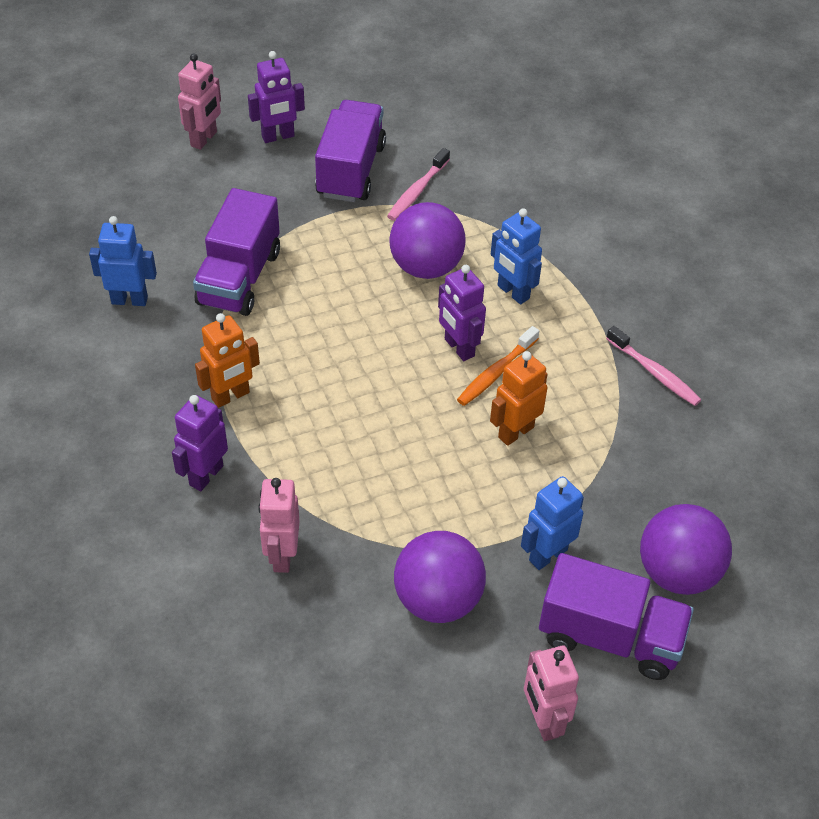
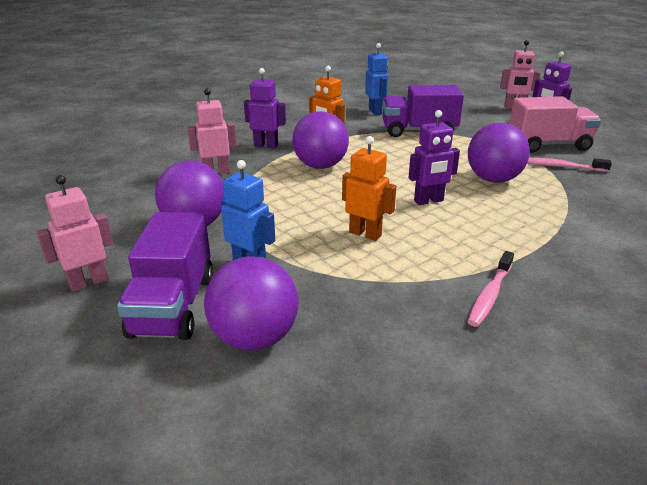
camera: 75 degrees right, 20 degrees down
(313, 426) = (320, 166): none -> purple ball
(350, 170) = (548, 145): purple truck -> pink truck
(459, 348) = (428, 201): purple robot -> purple robot turned 150 degrees counterclockwise
(496, 373) = (418, 218): orange toothbrush -> none
(513, 292) = (507, 214): blue robot -> none

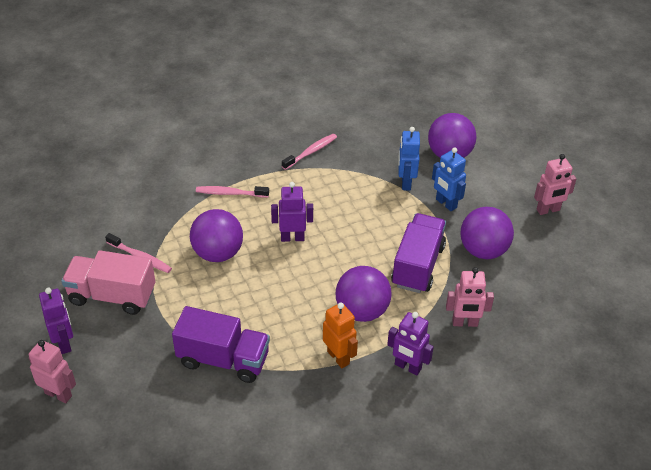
camera: 165 degrees left, 15 degrees up
(173, 306) = (493, 182): purple truck -> purple truck (417, 265)
(365, 234) = (359, 213): orange robot -> none
(375, 111) = (244, 429): blue robot -> blue robot (405, 183)
(543, 226) = (230, 193): none -> pink toothbrush

